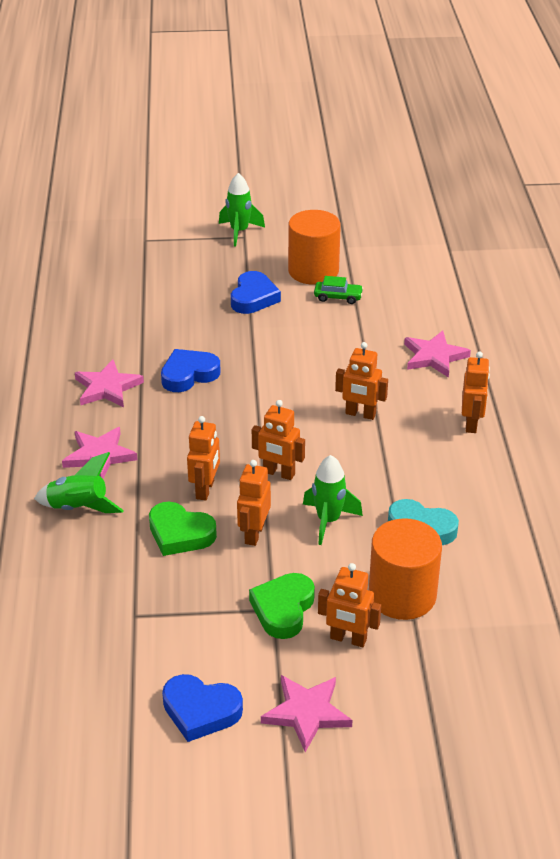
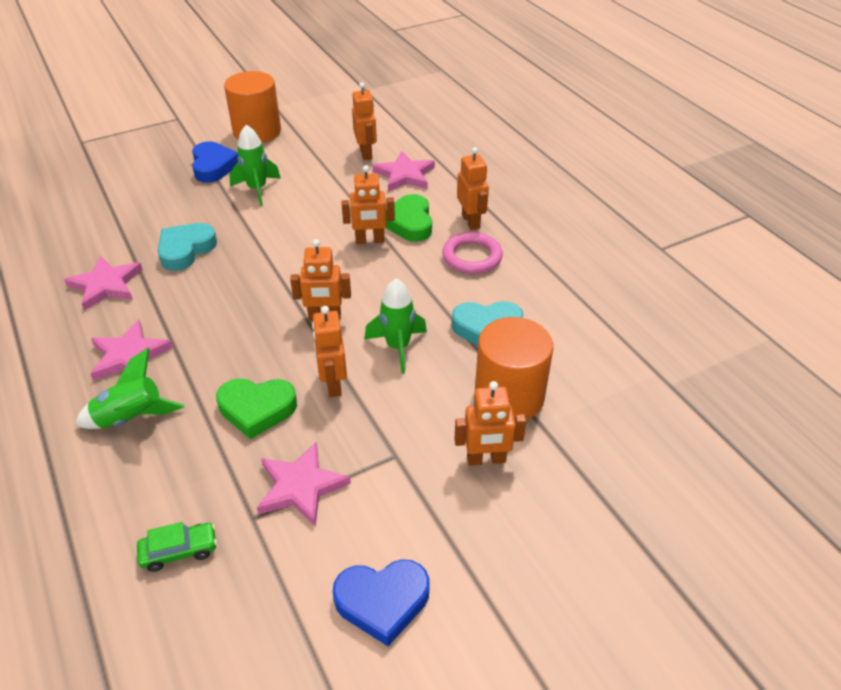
camera: 25 degrees left, 5 degrees up
(189, 375) = (186, 250): blue heart -> turquoise heart
(205, 490) = (260, 355): orange robot -> orange robot (366, 153)
(239, 232) = (171, 115): green rocket -> green rocket (257, 189)
(283, 609) = (405, 452): green heart -> green heart (409, 223)
(307, 713) = (493, 557): pink star -> pink star (301, 486)
(338, 297) = (291, 147): green car -> green car (179, 551)
(449, 459) = (472, 257): none -> pink ring

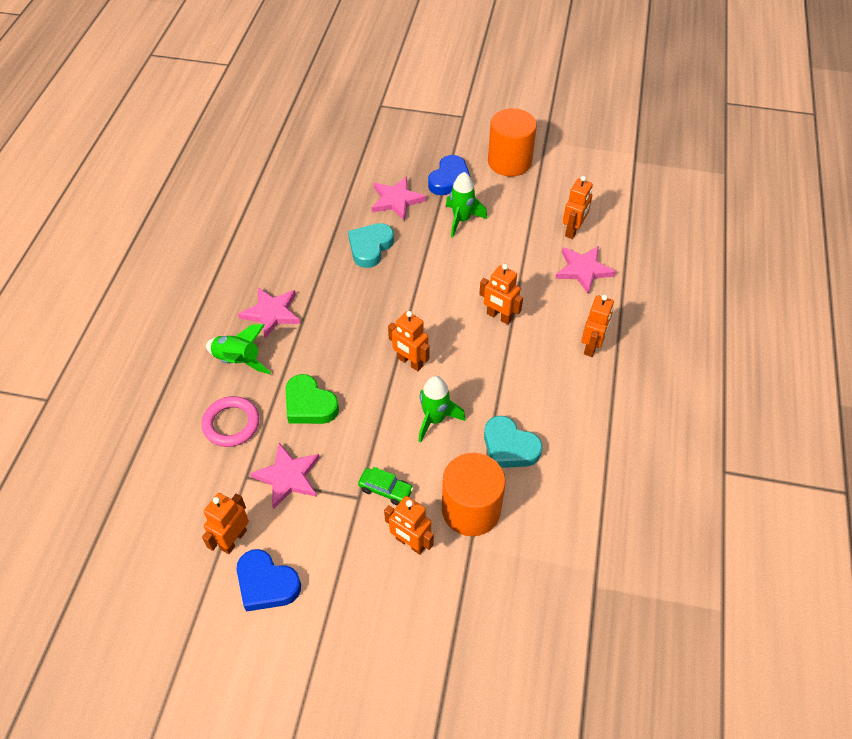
camera: 40 degrees right, 10 degrees up
(106, 285) = (300, 247): pink star -> pink star (396, 200)
(179, 551) = (194, 468): green car -> green car (385, 489)
(186, 250) = (370, 247): turquoise heart -> turquoise heart turned 45 degrees counterclockwise
(333, 384) = (369, 418): orange robot -> orange robot (233, 539)
(409, 223) = (543, 318): green heart -> none
(472, 257) = (560, 379): pink ring -> pink ring (231, 424)

